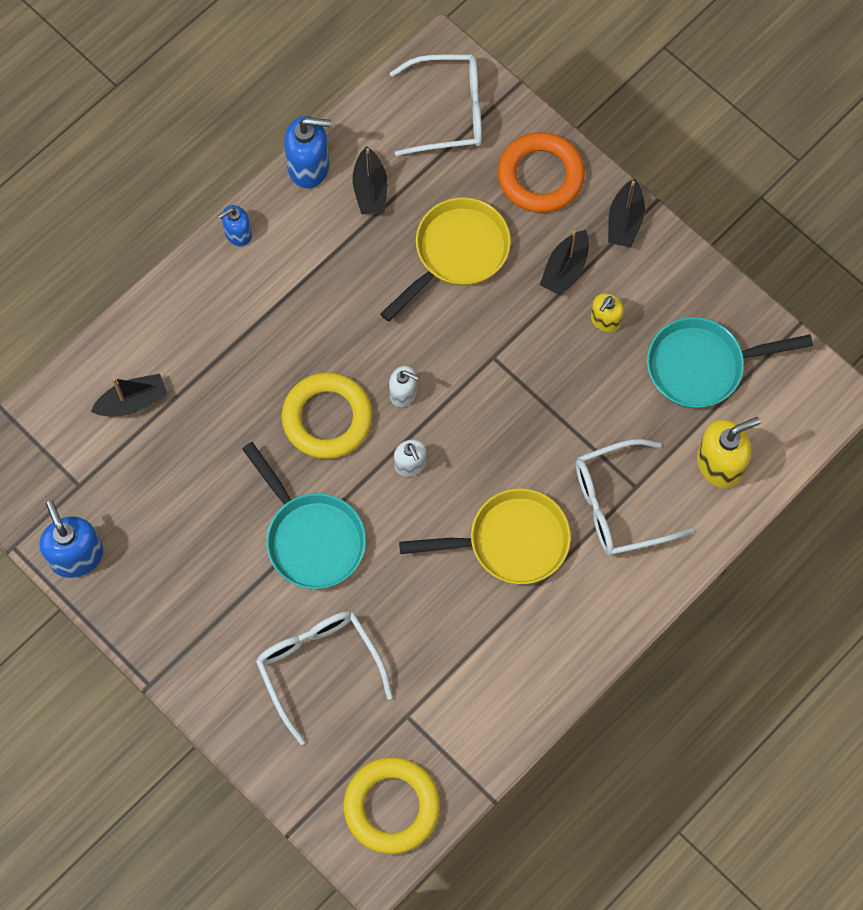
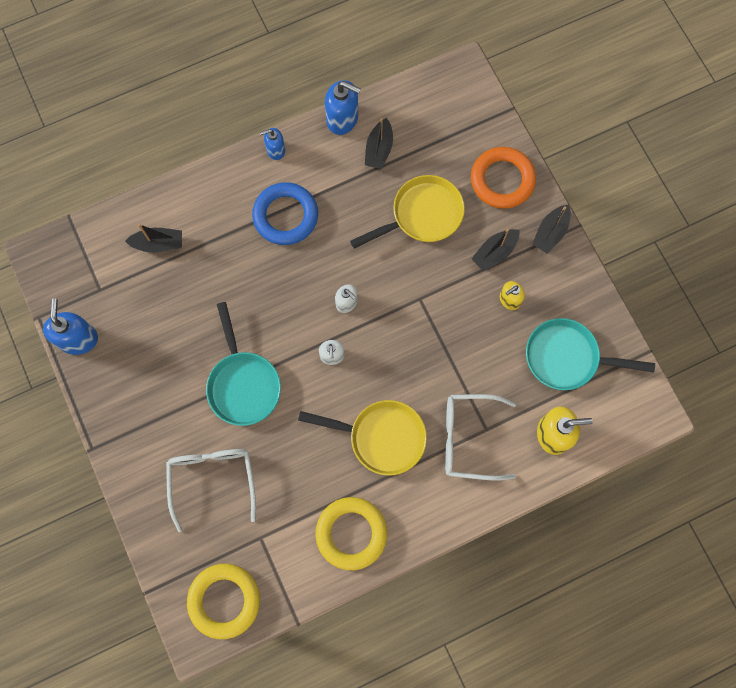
camera: 20 degrees right, 5 degrees up
(283, 312) = (285, 216): none -> blue ring
(327, 418) = (287, 302): yellow ring -> yellow ring (351, 533)
(449, 112) = (455, 113): white glasses -> none

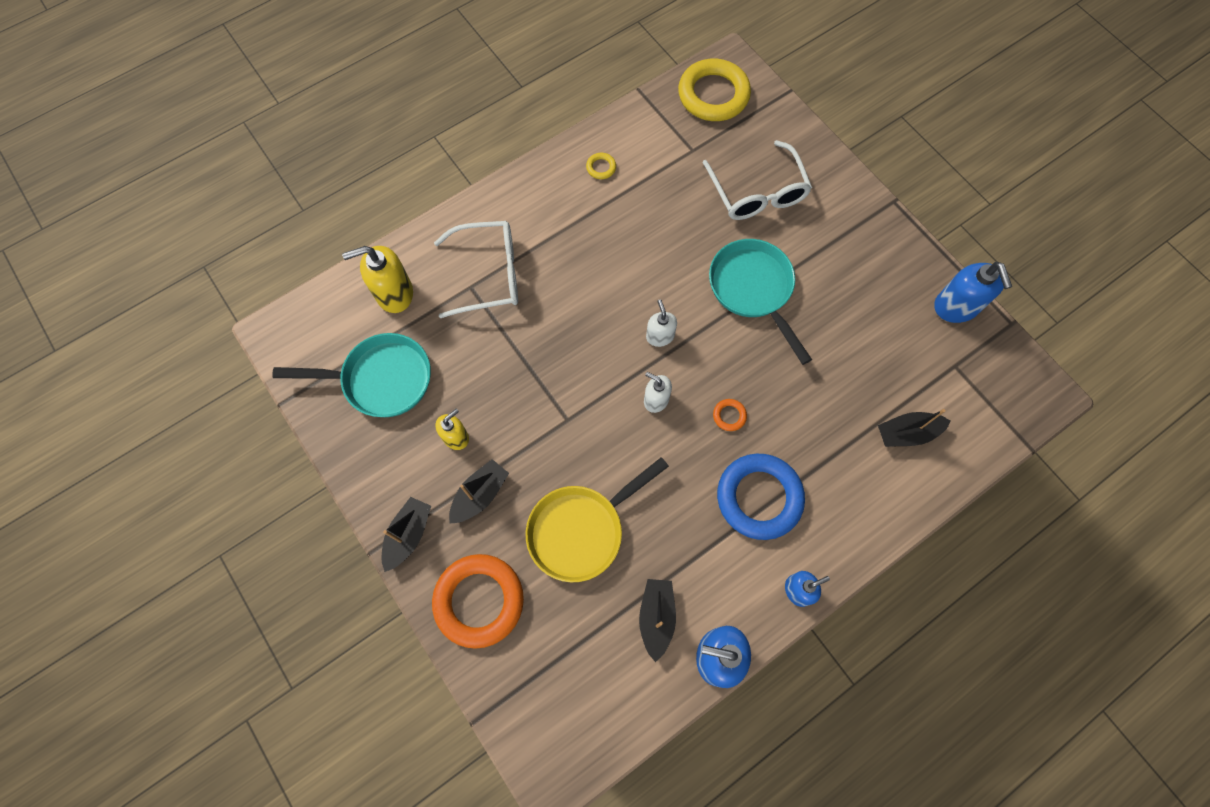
camera: 170 degrees right, 5 degrees down
(292, 280) = (729, 416): none -> orange ring
(351, 533) = (601, 167): yellow ring -> yellow ring, size x0.40
(381, 437) = (586, 260): yellow pan -> none

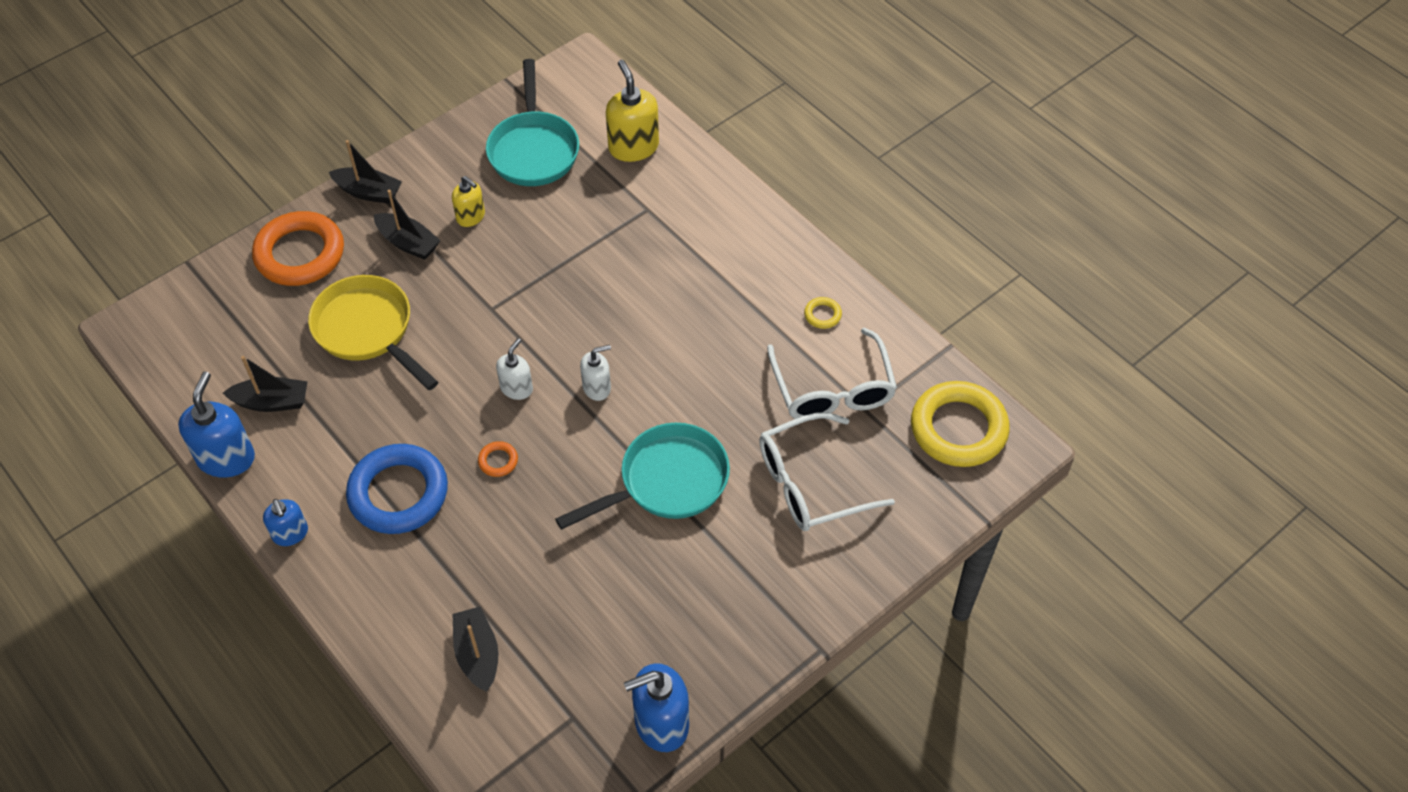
camera: 85 degrees right, 15 degrees down
(489, 274) = (664, 223): white glasses -> white glasses (832, 389)

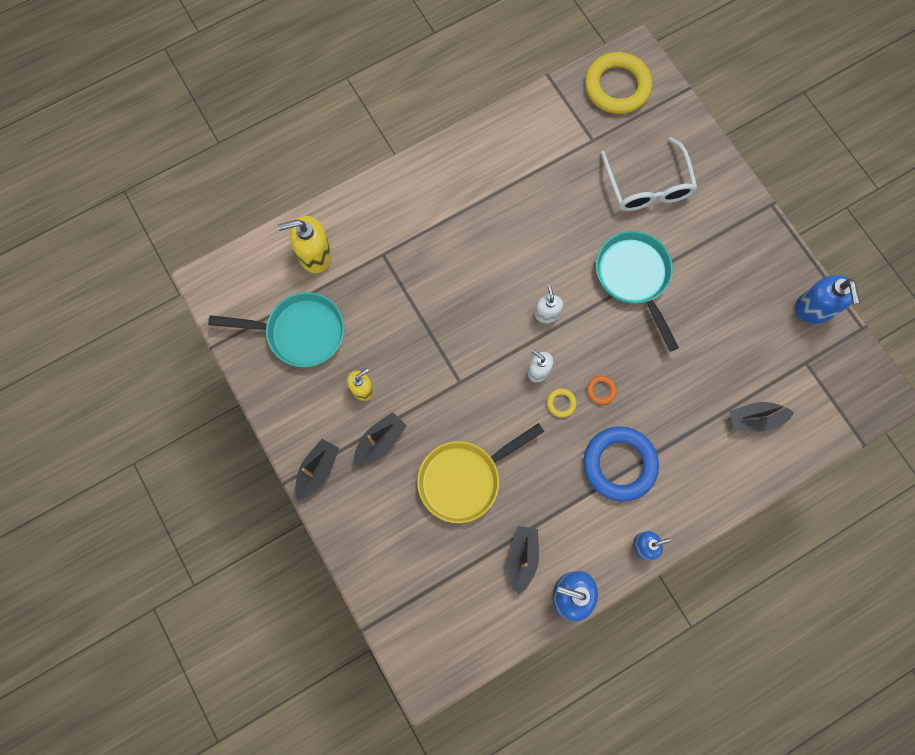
camera: 80 degrees left, 20 degrees up
(300, 254) = (374, 531): orange ring -> none
(822, 315) = (507, 150): yellow ring -> yellow ring (561, 403)
(832, 389) = (573, 157): white glasses -> none

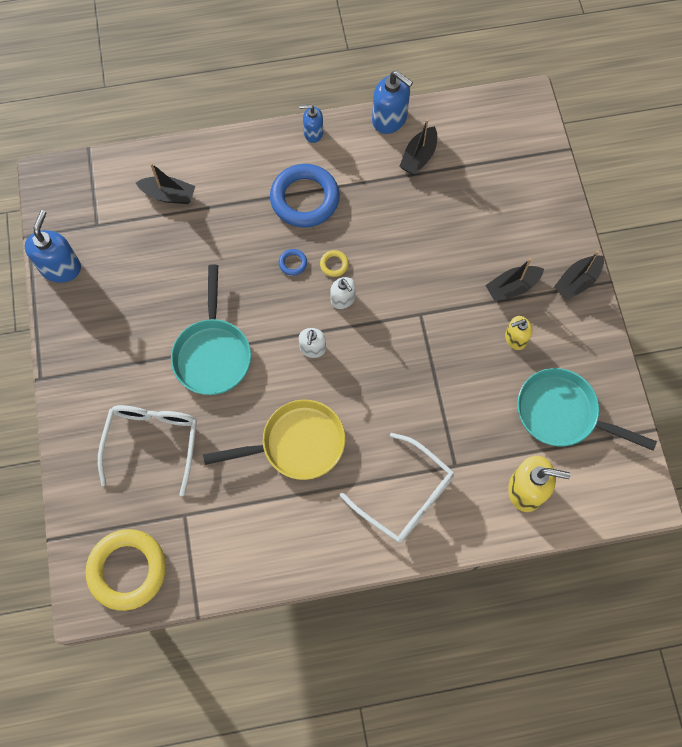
camera: 160 degrees left, 5 degrees down
(417, 215) = (405, 496): none -> white glasses
(464, 478) = (445, 231): yellow pan -> yellow pan (296, 444)
(601, 390) = (293, 263): orange ring -> blue ring

